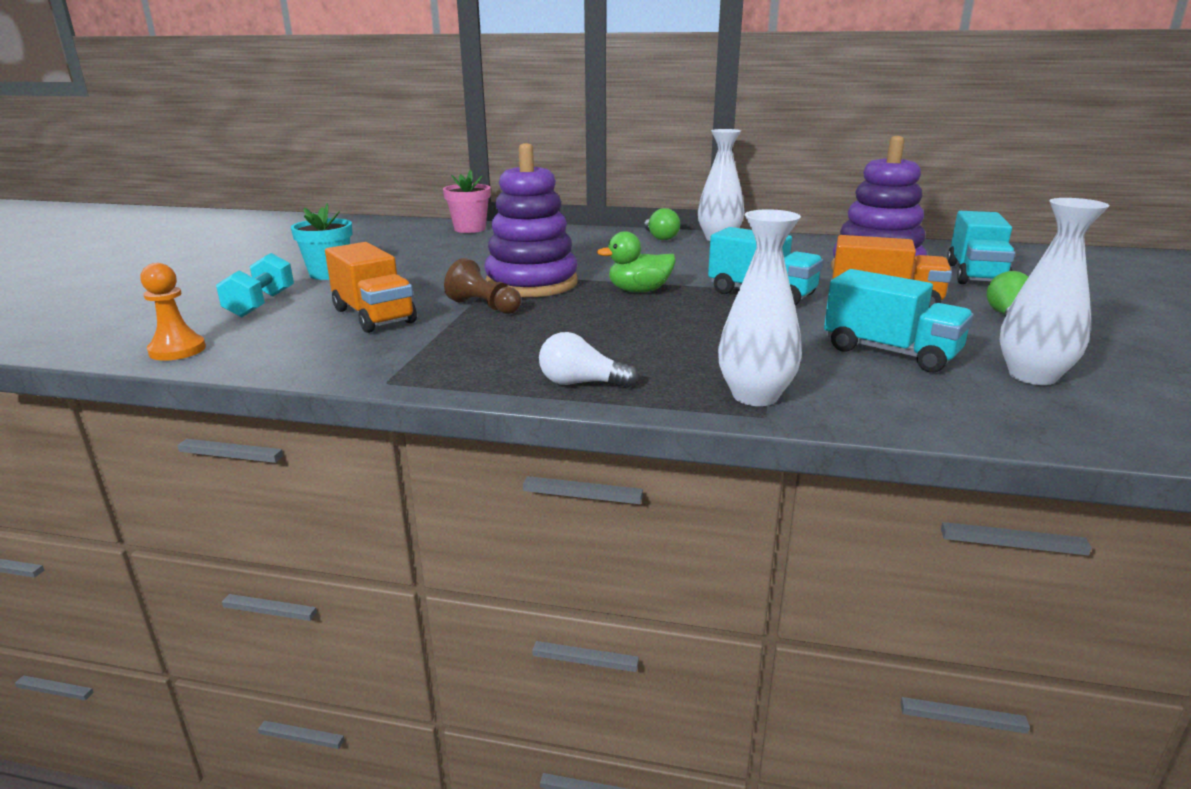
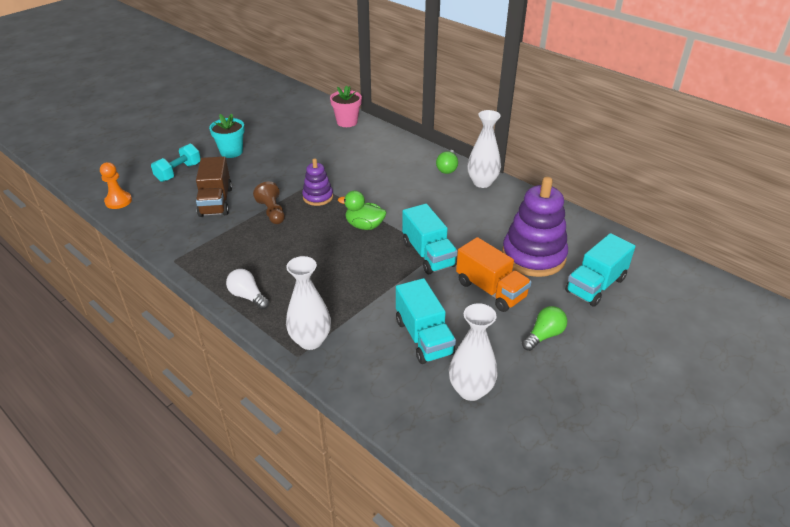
camera: 30 degrees right, 15 degrees up
(374, 316) = (216, 202): orange truck -> brown truck
(531, 283) = (318, 197): purple stacking toy -> purple stacking toy, size x0.54

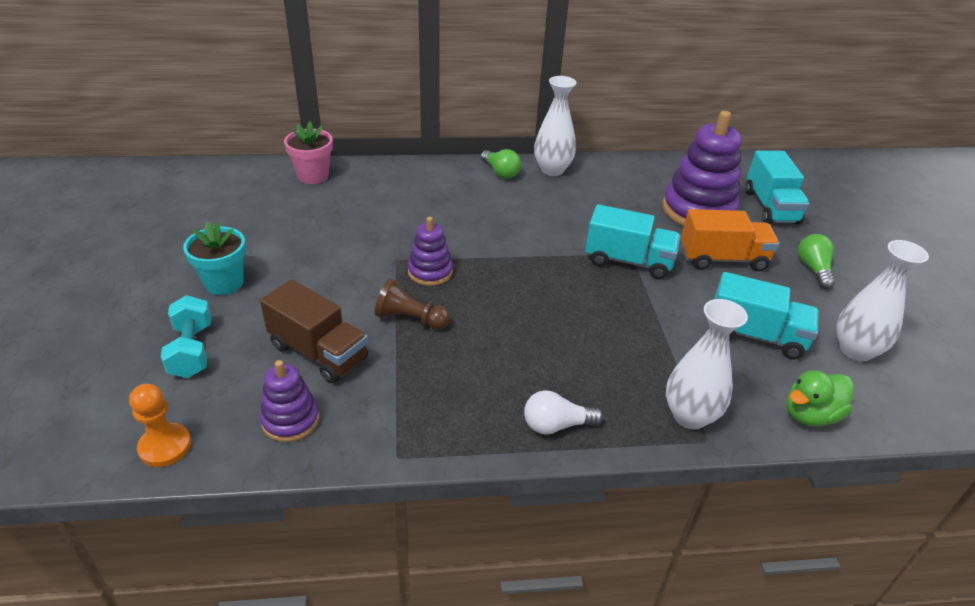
camera: 50 degrees left, 0 degrees up
(165, 220) = (290, 420): none -> purple stacking toy
(364, 226) = (529, 271): green duck -> green duck (810, 415)

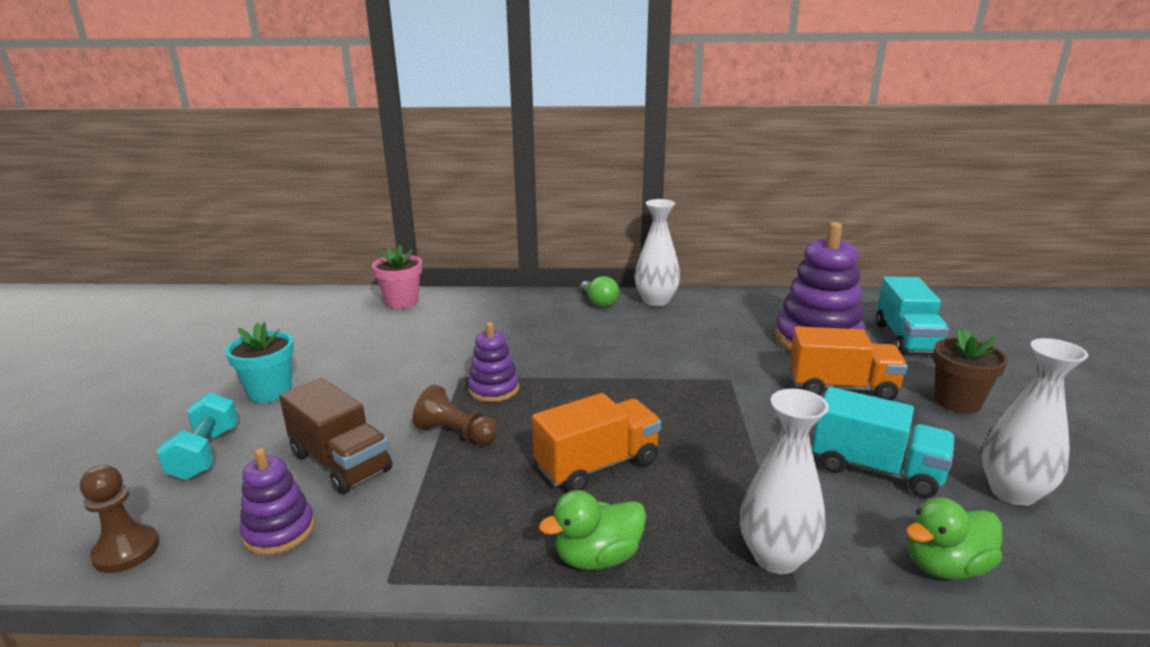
camera: 10 degrees right, 15 degrees down
(165, 446) = (126, 551): orange pawn -> brown pawn
(538, 343) = (597, 465): none -> orange truck
(556, 425) = (597, 557): white light bulb -> green duck
(628, 261) = (725, 386): turquoise truck -> none
(813, 269) = (957, 401): green light bulb -> brown flower pot

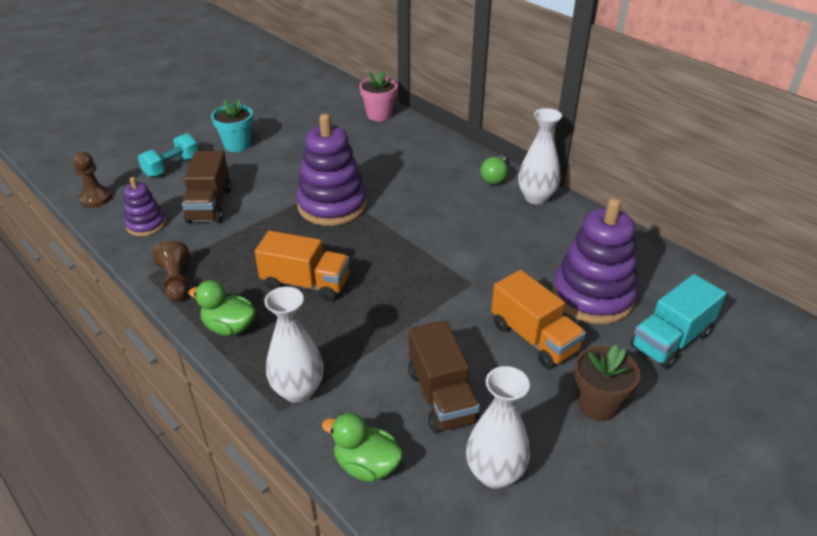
camera: 45 degrees right, 15 degrees up
(456, 434) = (274, 221): brown pawn -> brown pawn (176, 281)
(493, 389) = (332, 205): purple stacking toy -> purple stacking toy, size x1.87
(876, 469) = (441, 396): turquoise truck -> brown truck

